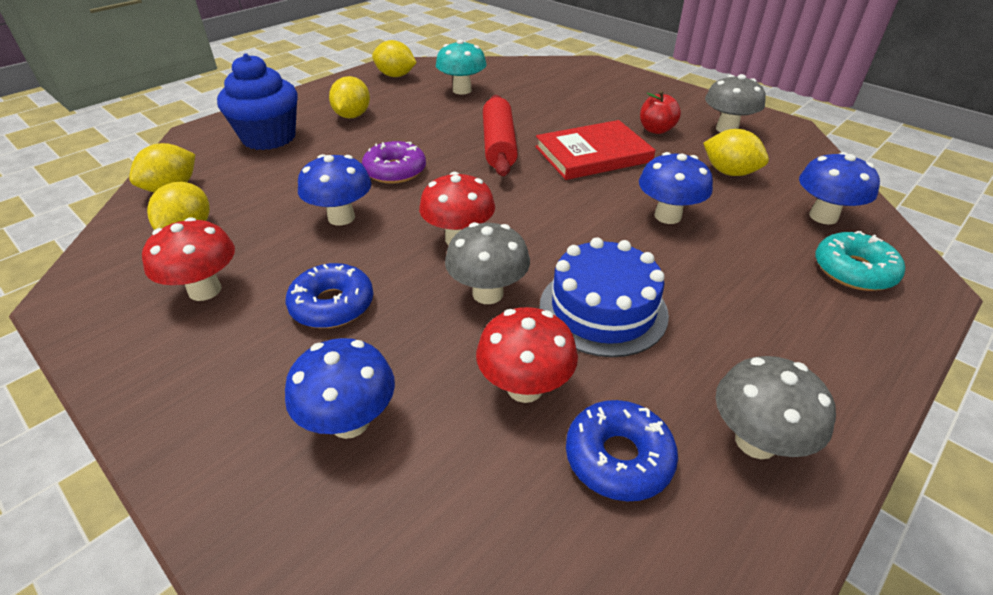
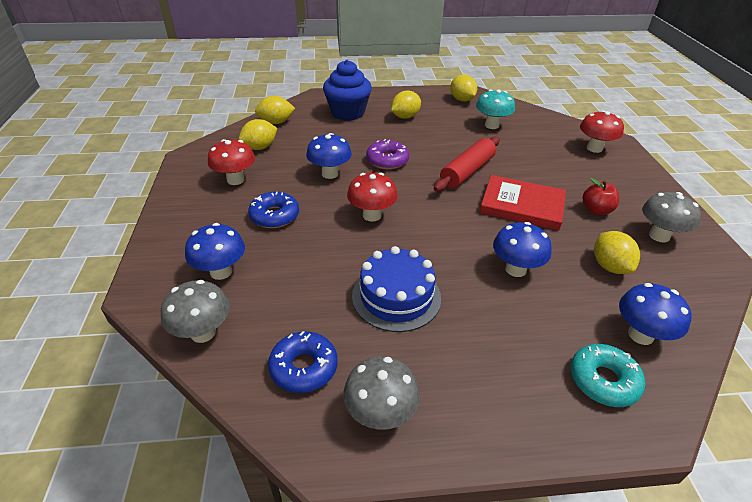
camera: 40 degrees right, 0 degrees up
(488, 293) = (349, 252): grey mushroom -> grey mushroom (203, 333)
(525, 388) = (306, 307): red mushroom -> red mushroom (594, 148)

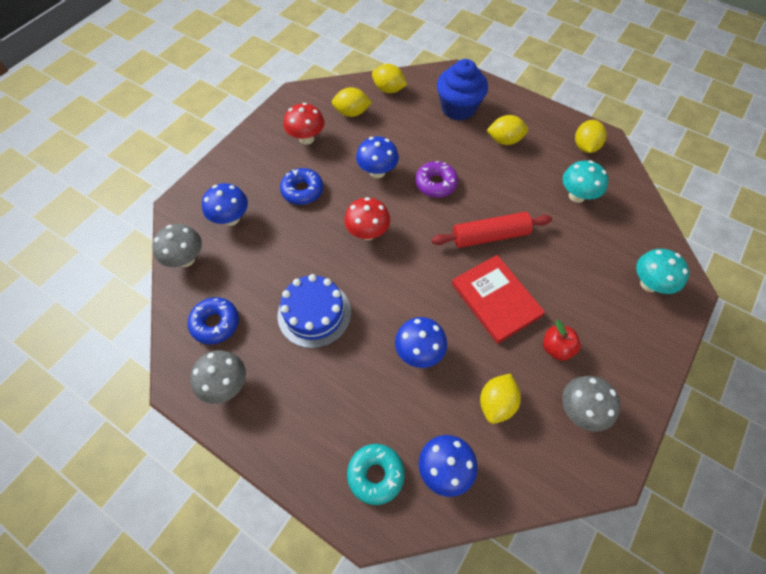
camera: 40 degrees right, 20 degrees up
(594, 148) = (649, 284): red mushroom -> turquoise mushroom

